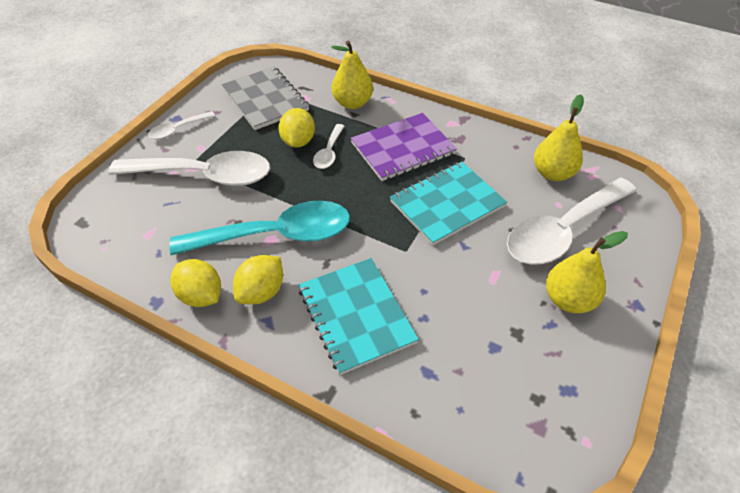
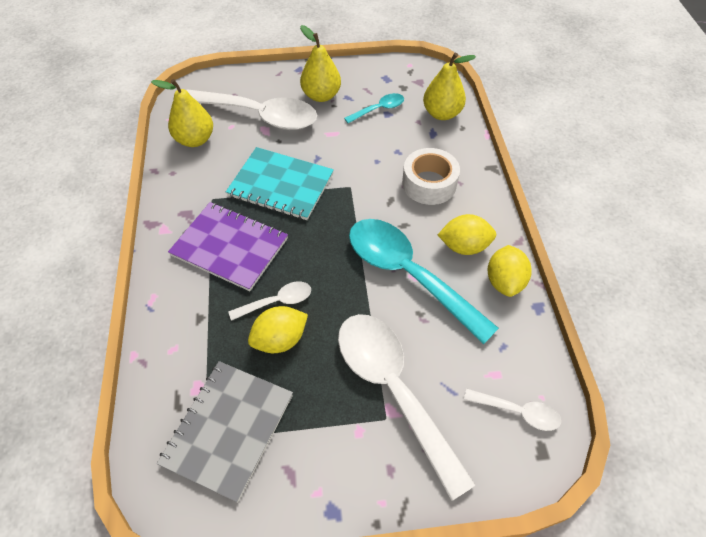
camera: 125 degrees left, 5 degrees up
(177, 130) = (350, 486): white spoon -> white spoon (518, 412)
(352, 103) = (180, 331): yellow pear -> yellow pear (442, 113)
(356, 315) = (429, 184): turquoise notebook -> white tape
(507, 342) = (379, 109): none -> turquoise spoon

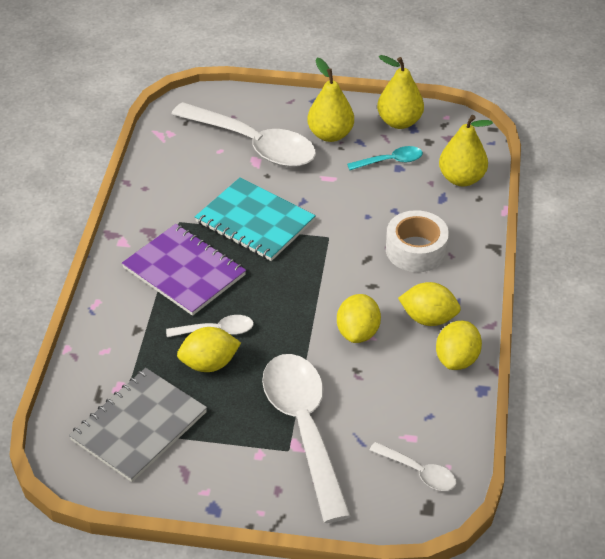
camera: 15 degrees right, 10 degrees down
(195, 140) = (177, 158): yellow pear -> yellow pear (399, 122)
(408, 274) = (358, 332): turquoise spoon -> yellow lemon

